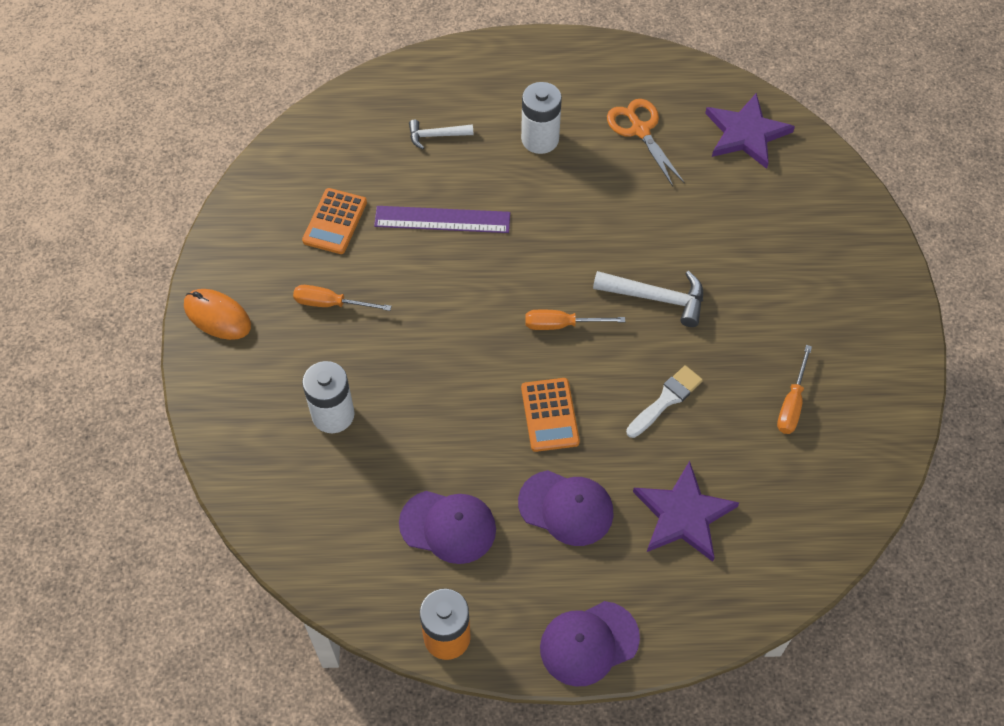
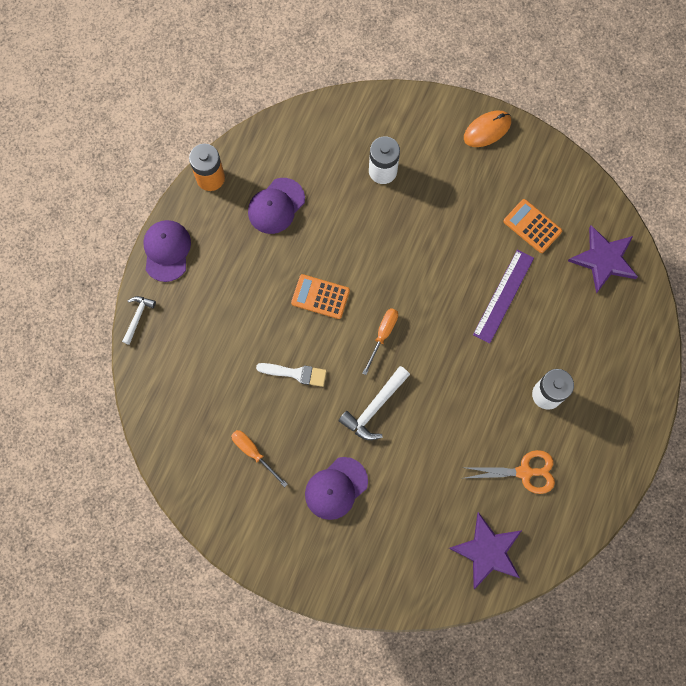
camera: 115 degrees right, 15 degrees up
(331, 304) = (466, 199): orange screwdriver -> none
(436, 136) = (581, 323): white hammer -> white hammer (138, 317)
(566, 508) = (254, 277): purple cap -> purple cap (336, 488)
(666, 400) = (296, 373): white brush -> white brush turned 60 degrees counterclockwise
(683, 515) = (214, 343): purple star -> purple star (603, 259)

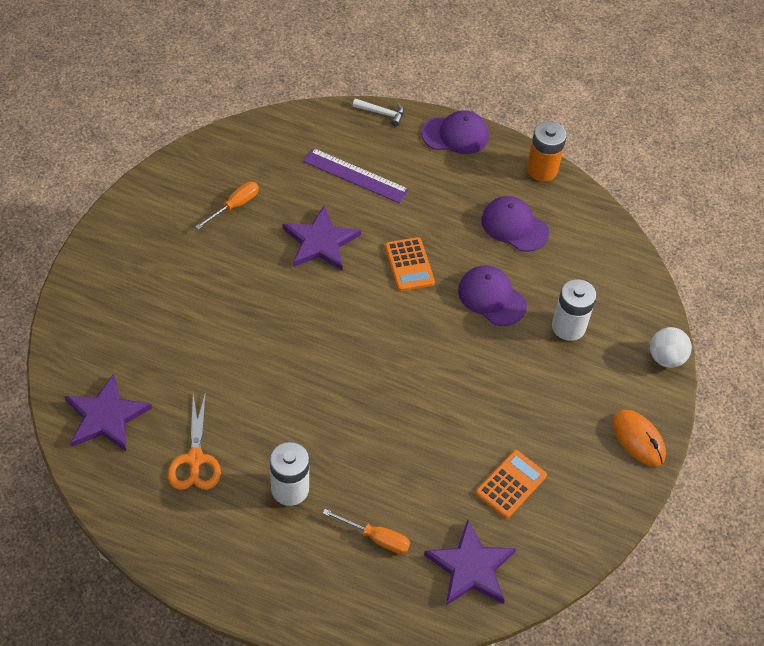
camera: 85 degrees right, 20 degrees down
(296, 373) = (320, 242): white brush -> purple star
(320, 297) = (409, 265): orange calculator -> orange calculator turned 150 degrees clockwise
(336, 488) = (191, 275): purple cap -> purple cap (491, 297)
(374, 408) = (279, 312): white hammer -> none
(383, 335) = (364, 322): orange screwdriver -> orange screwdriver (376, 538)
(411, 100) = (666, 358): none -> white ball
(503, 296) = (416, 447): purple ruler -> purple ruler (355, 175)

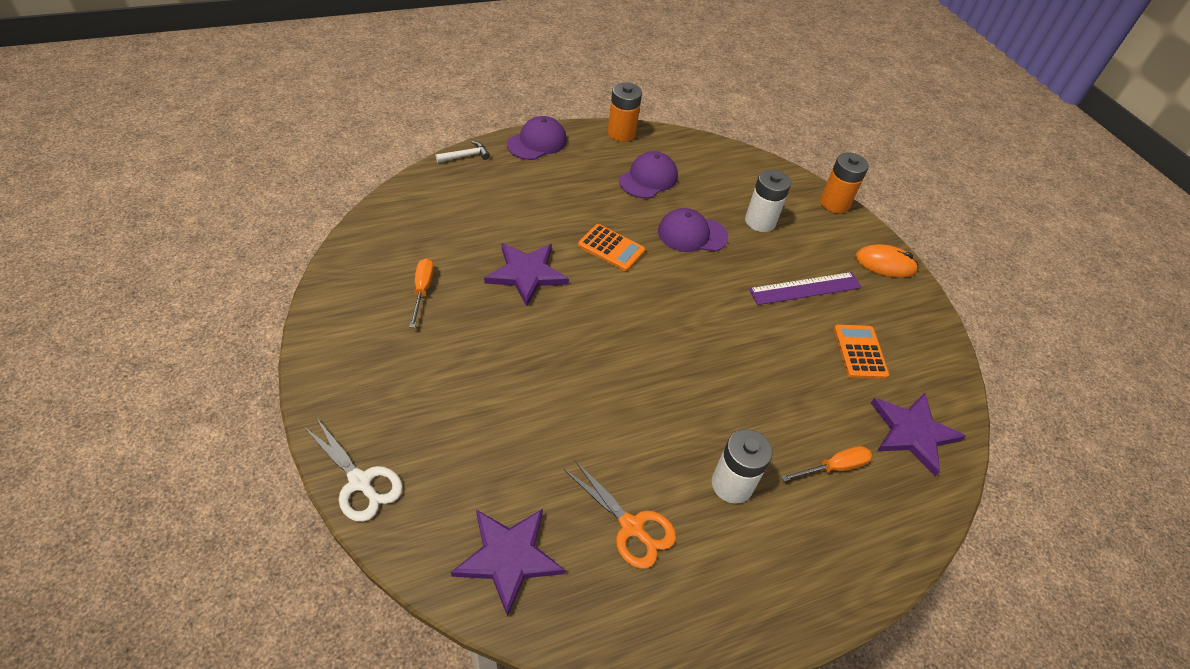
camera: 45 degrees left, 5 degrees down
(71, 308) = (360, 482): none -> white scissors
(355, 175) = (497, 210): purple ruler -> purple ruler (805, 288)
(514, 226) = (648, 179): purple cap -> purple cap turned 135 degrees clockwise
(666, 358) = (834, 203): white ball -> orange battery

